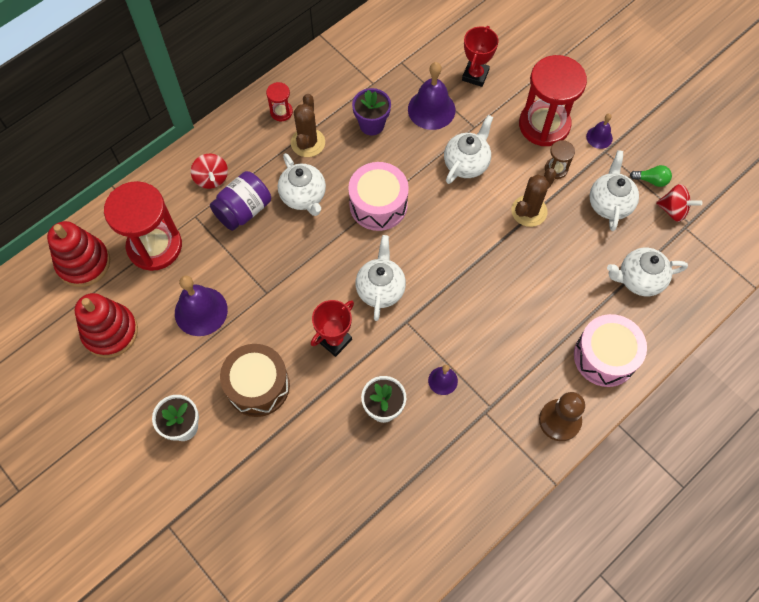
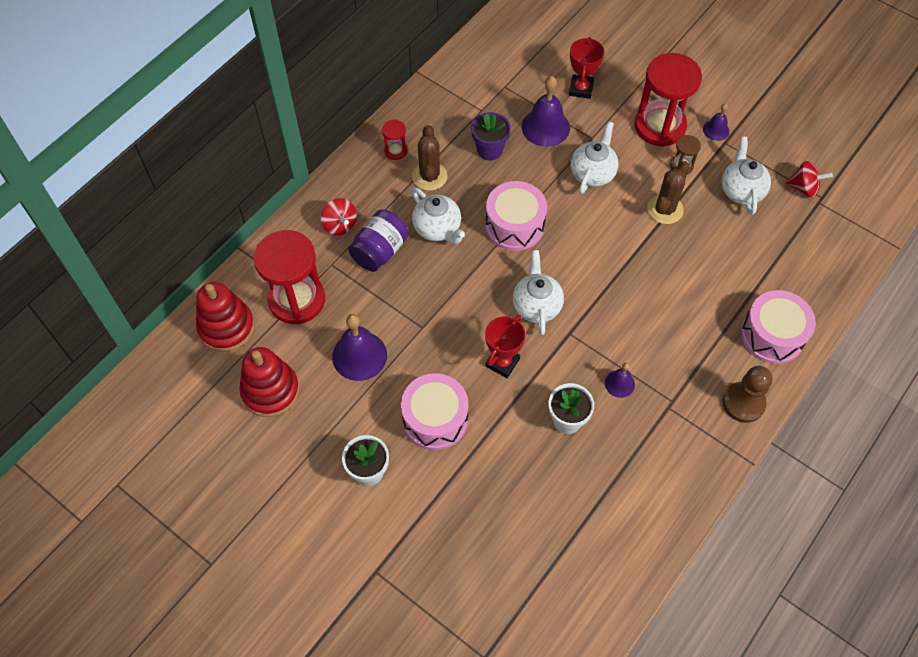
camera: 10 degrees left, 5 degrees down
(258, 386) = (435, 419): brown drum -> pink drum
(639, 279) = (787, 257): white teapot -> none
(651, 180) = (776, 163): green light bulb -> none

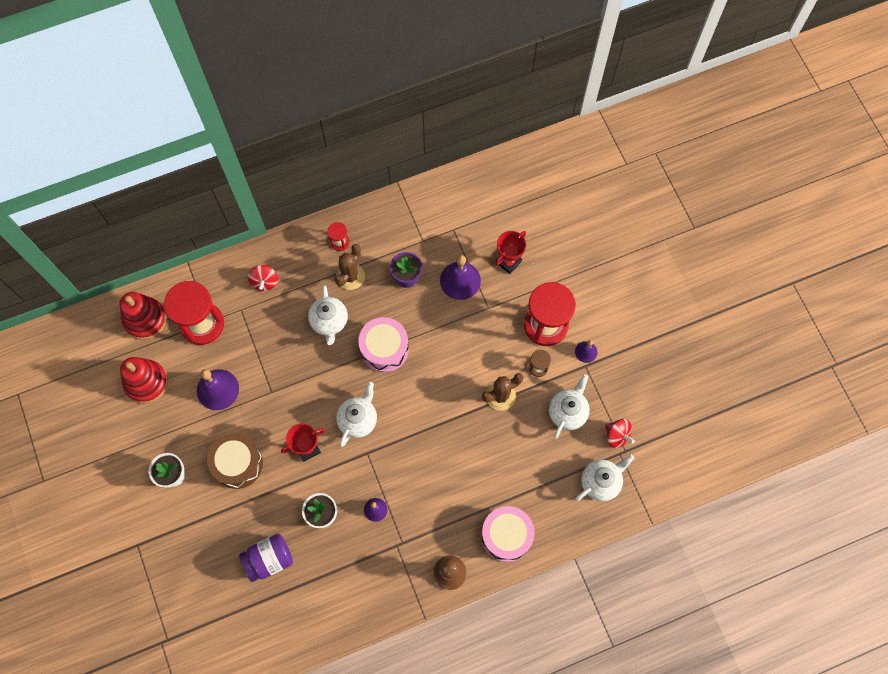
camera: 30 degrees right, 10 degrees up
(380, 251) = (279, 317): purple jar -> purple jar (269, 559)
(435, 419) = (238, 463): pink drum -> brown drum
(592, 173) = (468, 338): white teapot -> white teapot (601, 482)

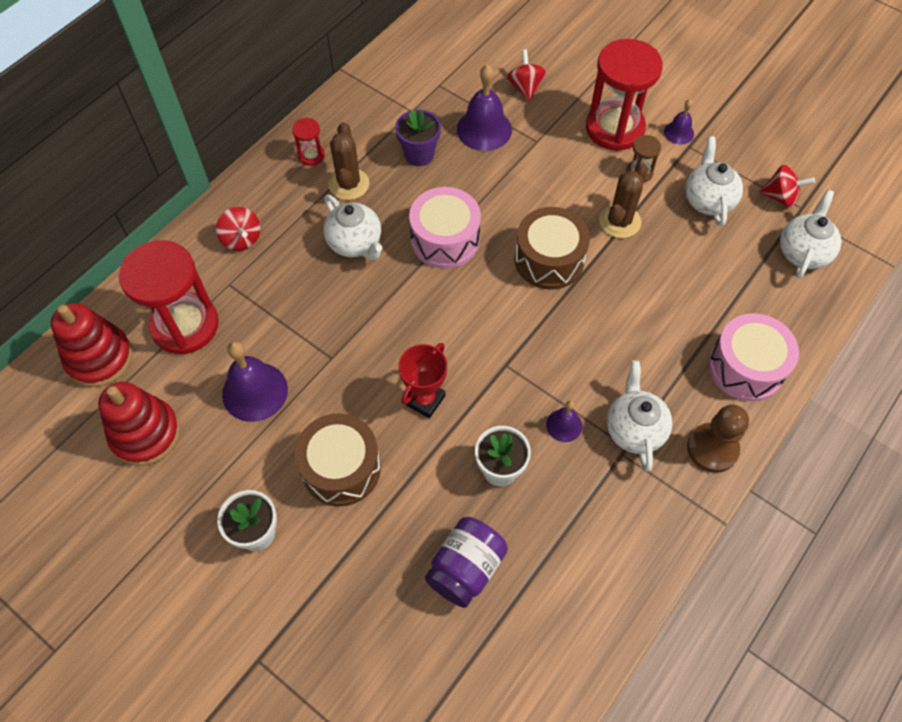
camera: 30 degrees left, 10 degrees down
(358, 419) = (467, 332): white teapot -> white teapot (634, 429)
(438, 398) = (549, 260): none -> brown drum
(508, 262) = (525, 87): red trophy -> red spinning top

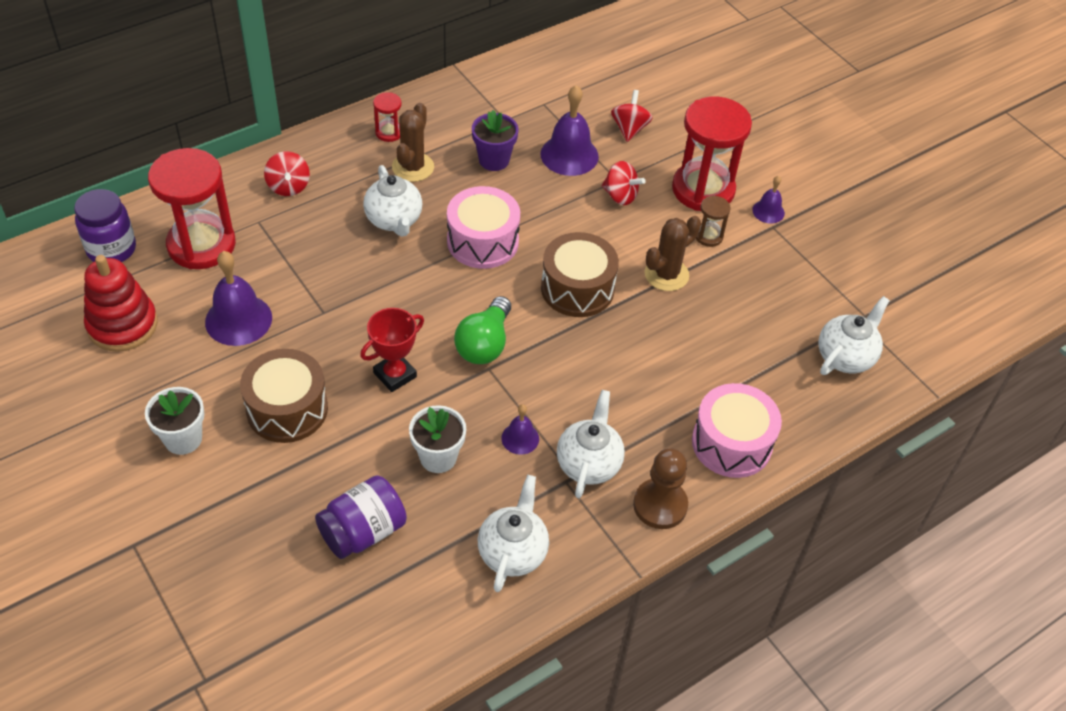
camera: 15 degrees right, 10 degrees down
(99, 358) = (111, 249): red stacking toy -> purple jar
(491, 342) = (484, 344): none -> green light bulb
(708, 200) = (768, 281): white teapot -> white teapot (513, 552)
(780, 197) = (847, 299): red spinning top -> red spinning top (620, 196)

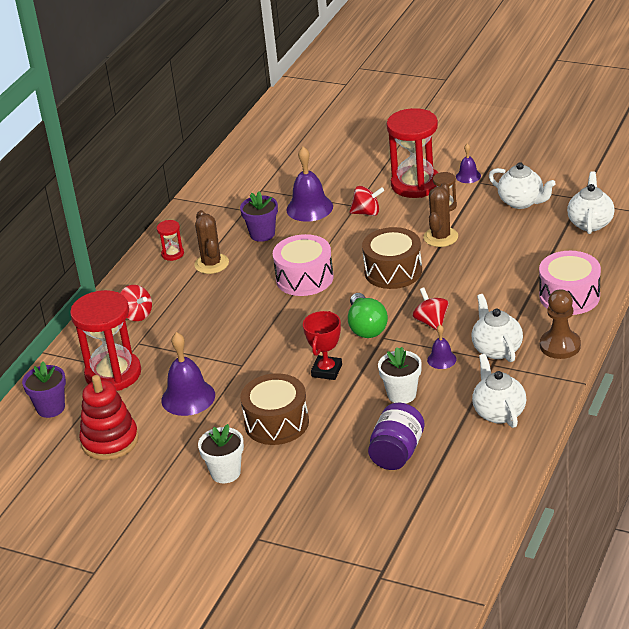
camera: 25 degrees left, 15 degrees down
(111, 249) = (51, 408): purple jar -> purple flower pot
(394, 220) = (232, 296): white teapot -> white teapot (521, 202)
(629, 129) = (333, 176): red spinning top -> red spinning top (431, 322)

